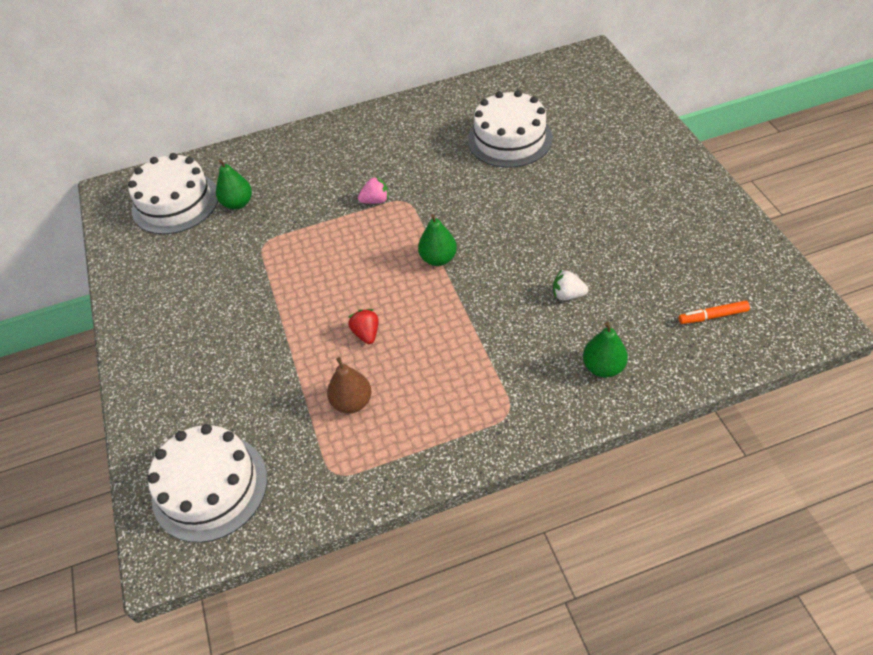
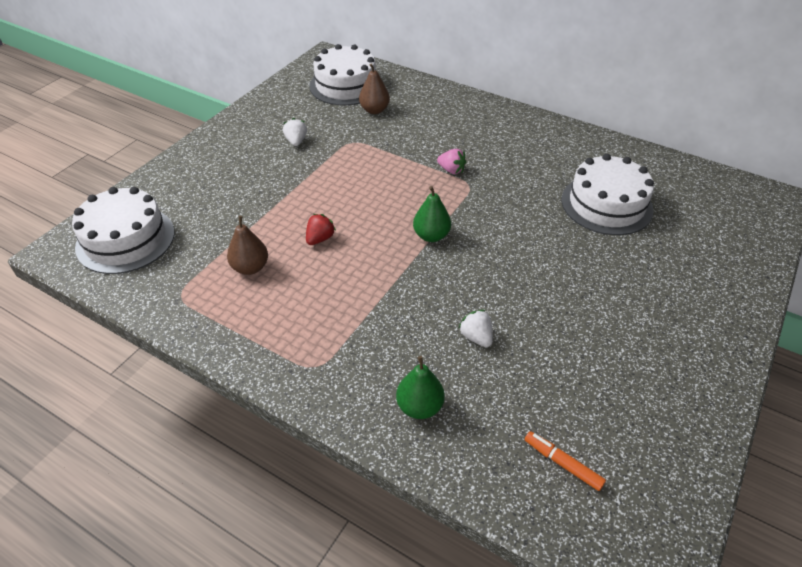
camera: 45 degrees right, 5 degrees down
(215, 282) = (296, 141): none -> white strawberry
(238, 203) = (374, 110): green pear -> brown pear

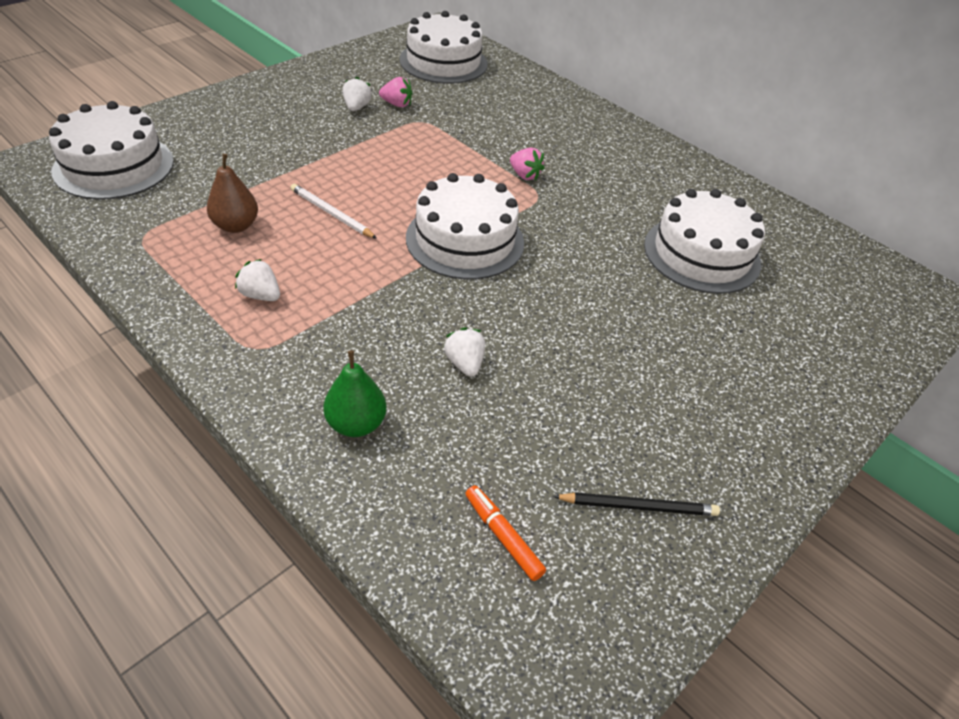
camera: 10 degrees right, 0 degrees up
(298, 321) = (261, 295): none -> white strawberry
(320, 239) = (331, 214): red strawberry -> white pencil
(326, 131) = (397, 104): none -> pink strawberry
(374, 110) = (464, 94): brown pear -> none
(431, 236) = (465, 240): green pear -> white cake
(644, 414) = (638, 506): none -> black pencil

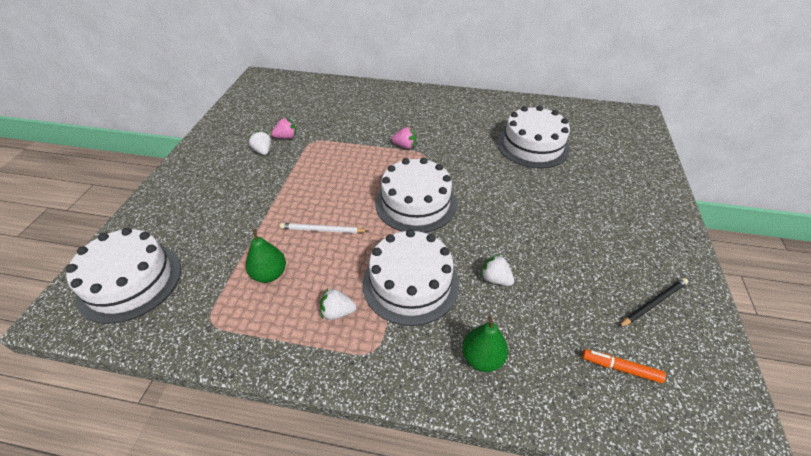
camera: 30 degrees left, 0 degrees up
(236, 226) = (269, 274): brown pear -> green pear
(443, 62) = (286, 97): white cake -> white cake (410, 283)

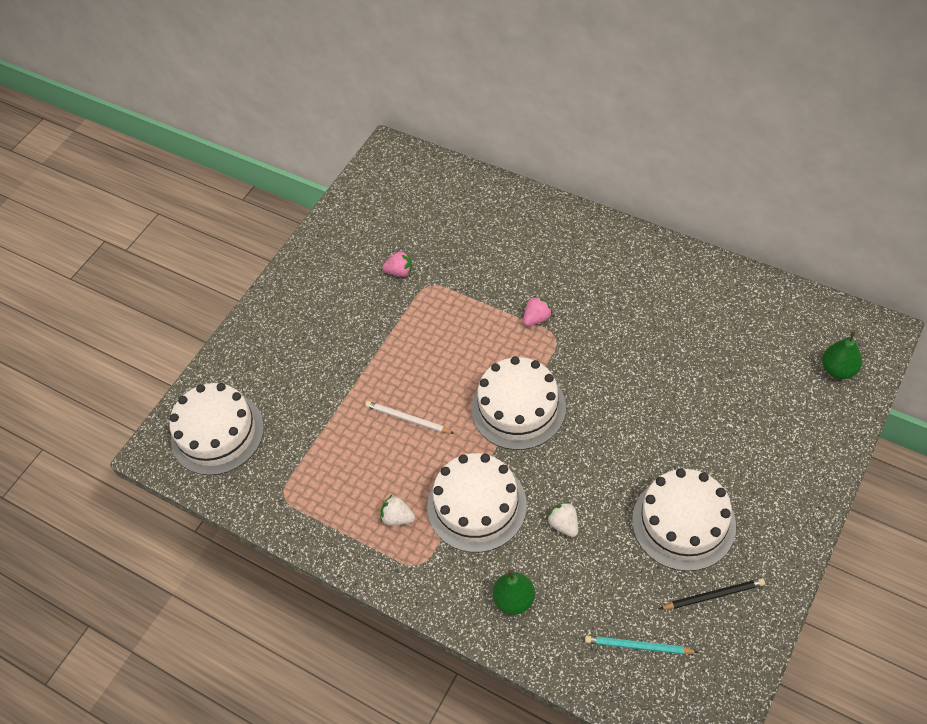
camera: 25 degrees right, 10 degrees up
(263, 151) = (369, 289): white strawberry -> none
(269, 274) = (344, 459): green pear -> green pear (838, 369)
(405, 146) = (536, 318): pink strawberry -> pink strawberry turned 75 degrees counterclockwise
(532, 145) = (698, 354): white cake -> white cake (683, 522)
(620, 368) = (638, 646): orange marker -> turquoise pencil

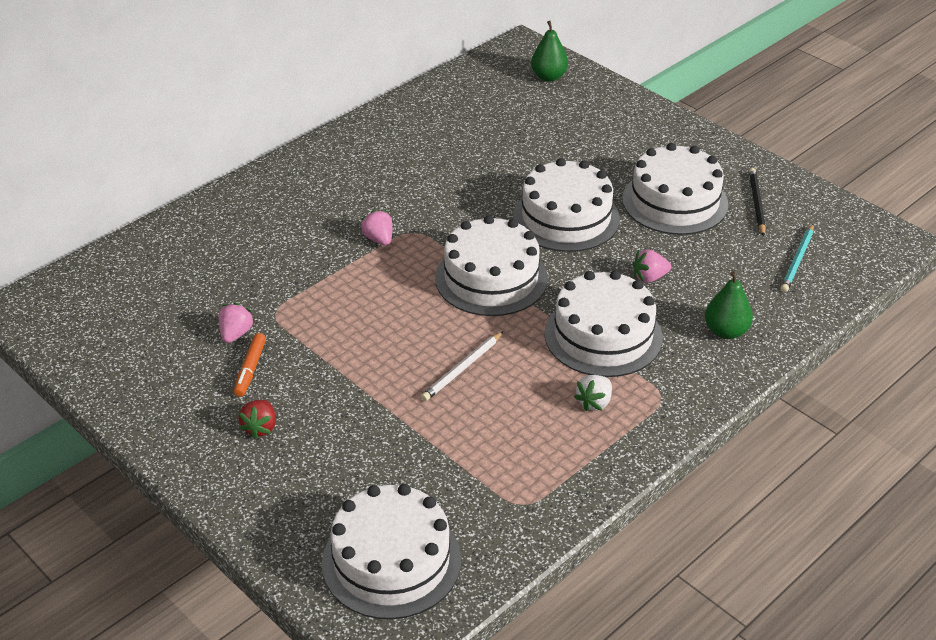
camera: 80 degrees left, 15 degrees down
(315, 320) = (260, 428): none -> red strawberry
(367, 293) = (250, 369): none -> orange marker
(564, 524) = (649, 277): white strawberry -> pink strawberry
(620, 440) = (566, 218): none -> white cake

